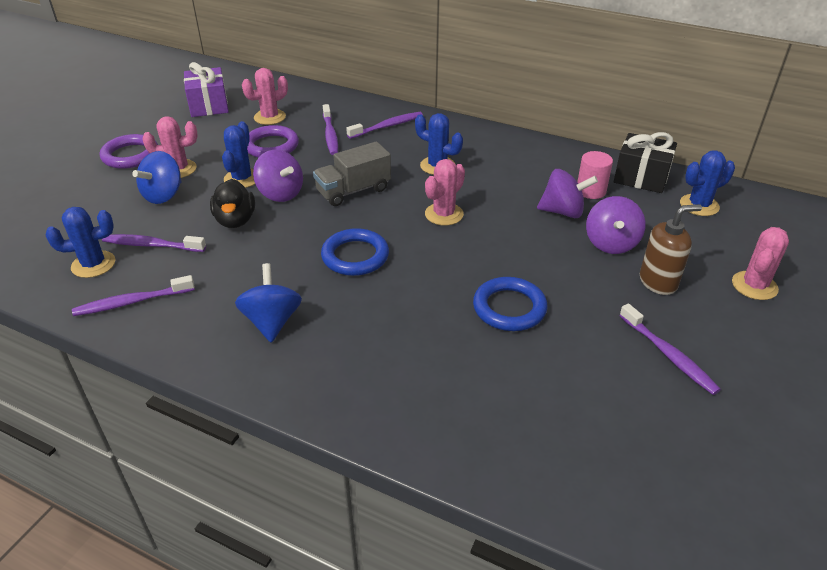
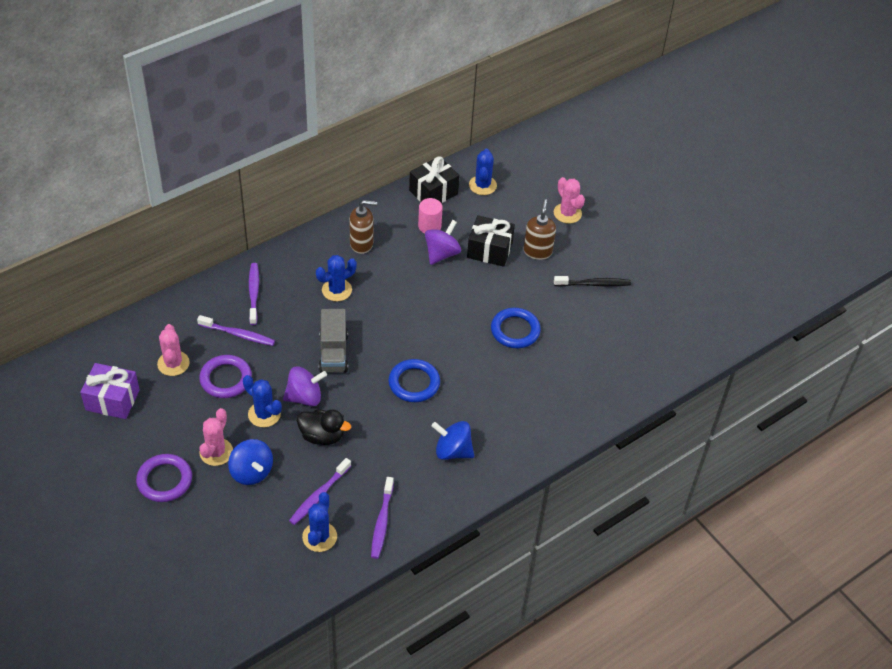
camera: 65 degrees left, 10 degrees up
(444, 214) = (400, 315): pink cactus -> none
(514, 160) = (362, 244): none -> brown soap dispenser
(611, 243) = (489, 250): purple spinning top -> black gift
(668, 355) = (593, 284): purple toothbrush -> black toothbrush

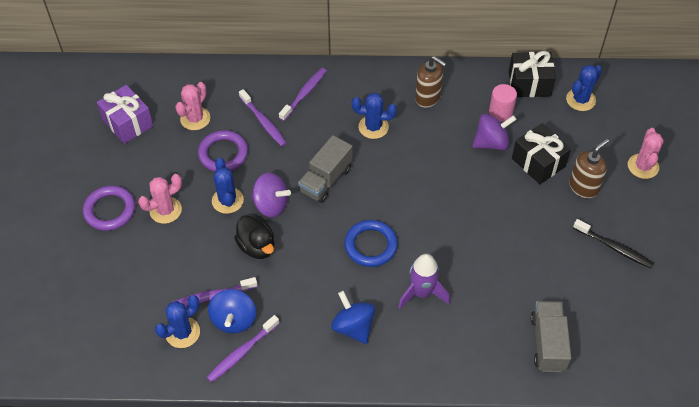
camera: 40 degrees right, 5 degrees up
(251, 472) = (177, 243): blue spinning top -> blue spinning top (234, 320)
(483, 396) = (422, 293): none -> purple rocket
(515, 330) = (501, 249): blue ring -> none
(602, 379) = (547, 343): none -> grey truck

